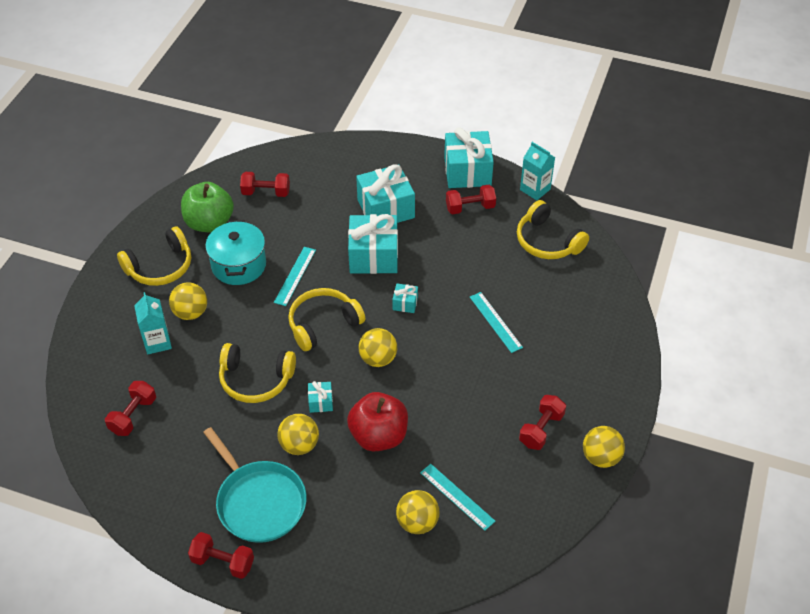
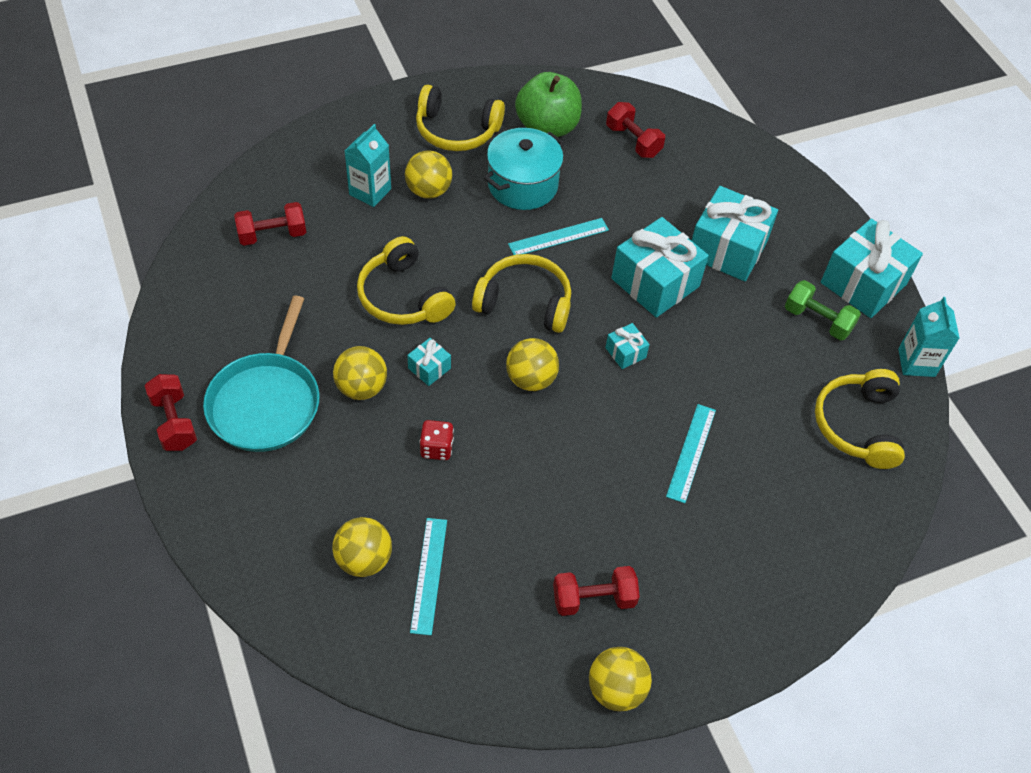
camera: 45 degrees right, 5 degrees up
(378, 436) = (436, 448): red apple -> red dice
(470, 207) = (817, 320): red dumbbell -> green dumbbell

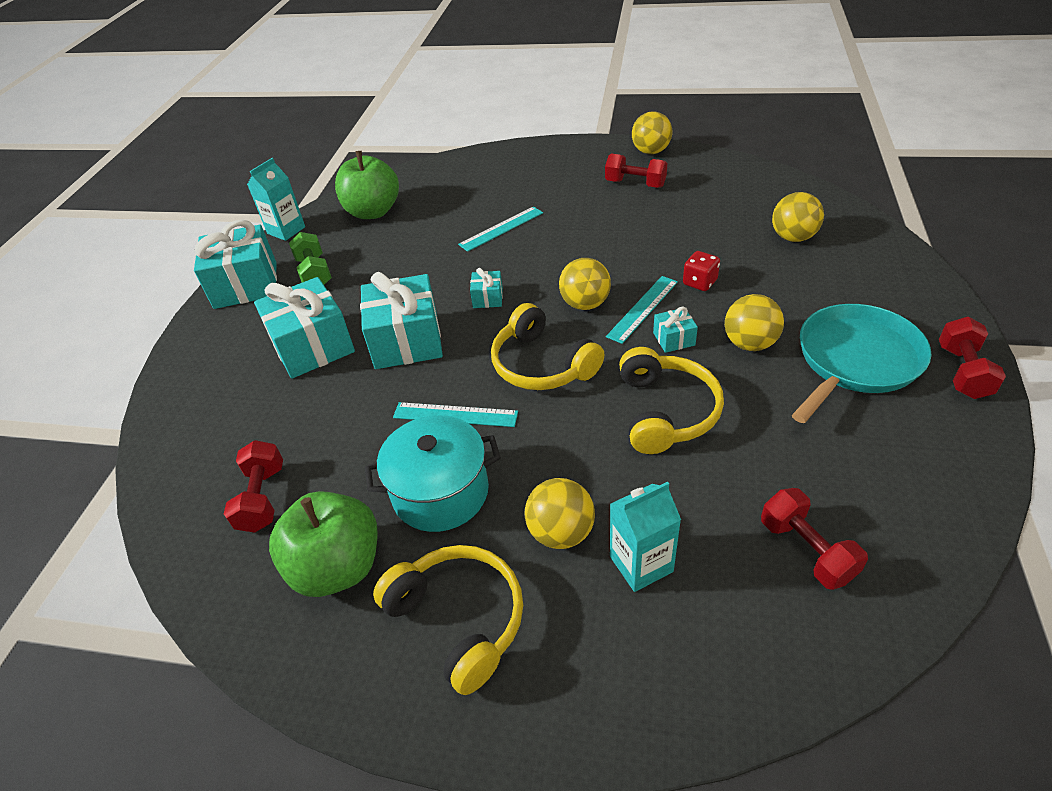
camera: 140 degrees left, 10 degrees down
(272, 235) = (806, 550): red dumbbell -> red dumbbell turned 45 degrees clockwise
(429, 575) = (745, 219): turquoise ruler -> turquoise ruler (642, 308)
(857, 425) = (373, 212): yellow headphones -> green apple

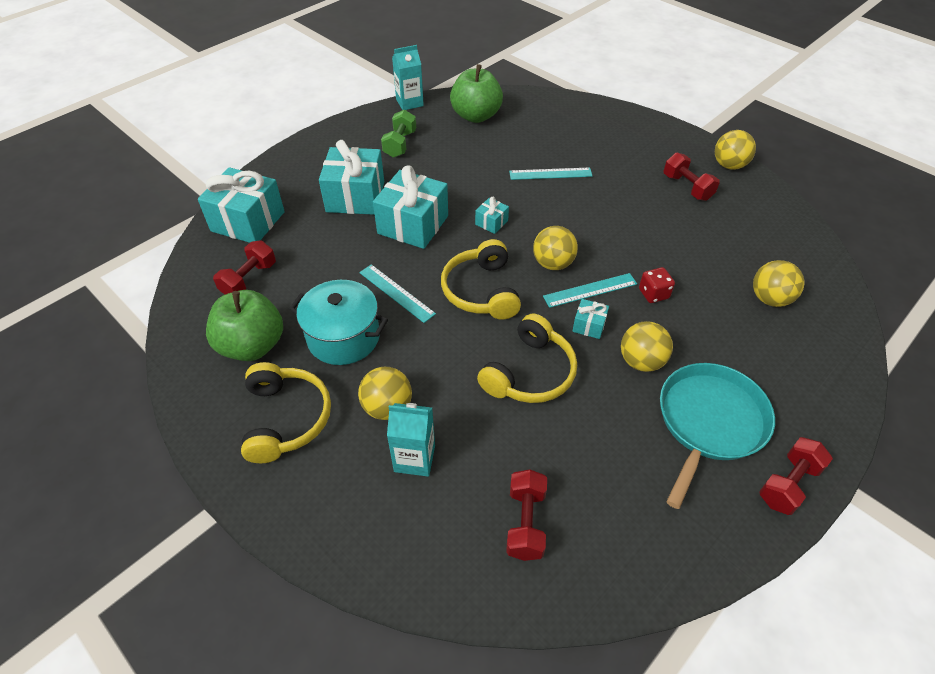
camera: 30 degrees right, 5 degrees up
(246, 285) = (353, 131): turquoise gift -> turquoise gift (248, 221)
(855, 360) = (709, 422): turquoise pan -> turquoise pan turned 45 degrees counterclockwise

